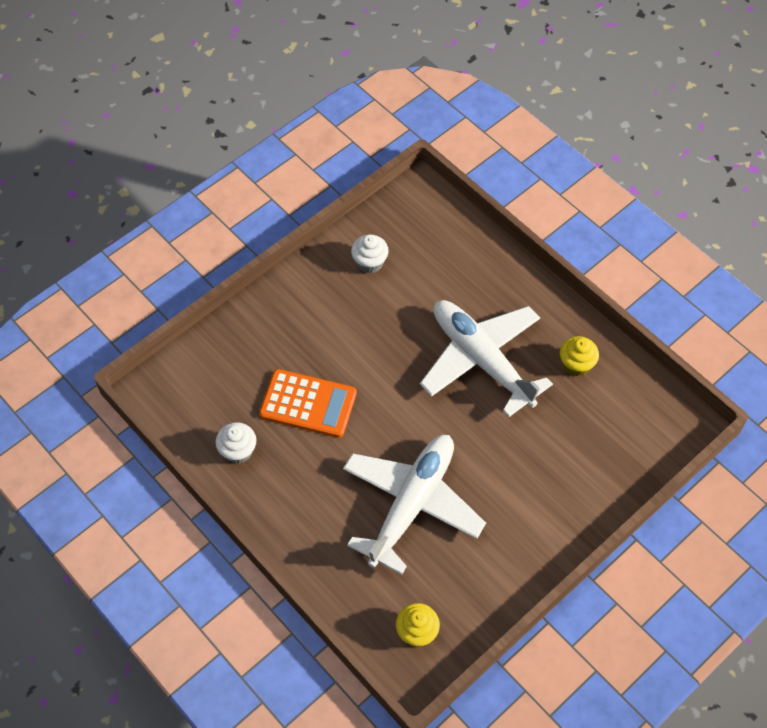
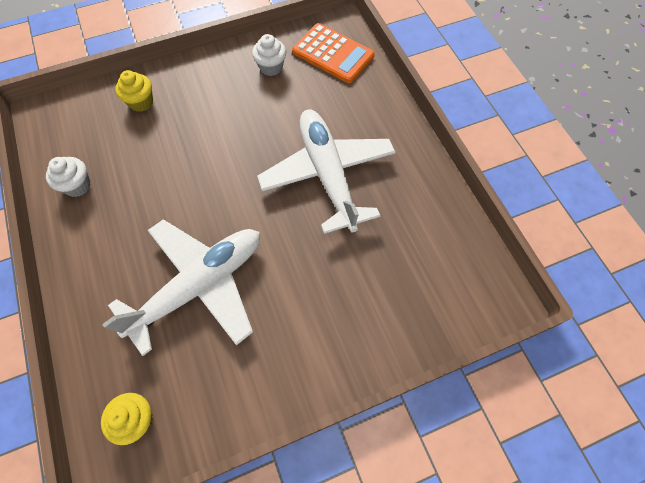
camera: 20 degrees right, 5 degrees up
(308, 404) = (158, 165): orange calculator -> orange calculator (333, 54)
(576, 365) = (413, 206): yellow cupcake -> yellow cupcake (141, 102)

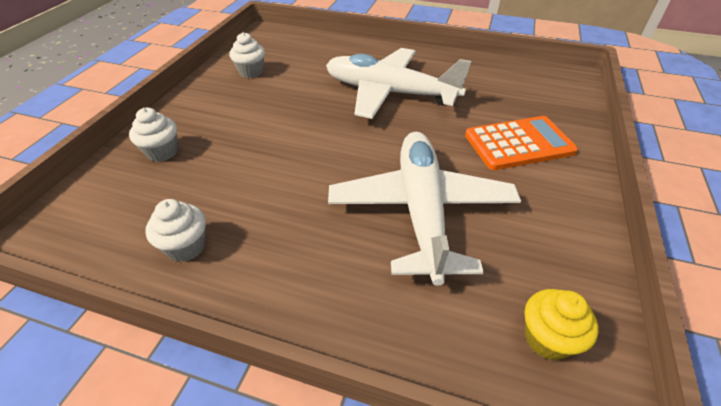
camera: 50 degrees left, 20 degrees down
(141, 102) = (162, 152): yellow cupcake -> white cupcake
(333, 54) = (285, 44): orange calculator -> orange calculator (518, 144)

